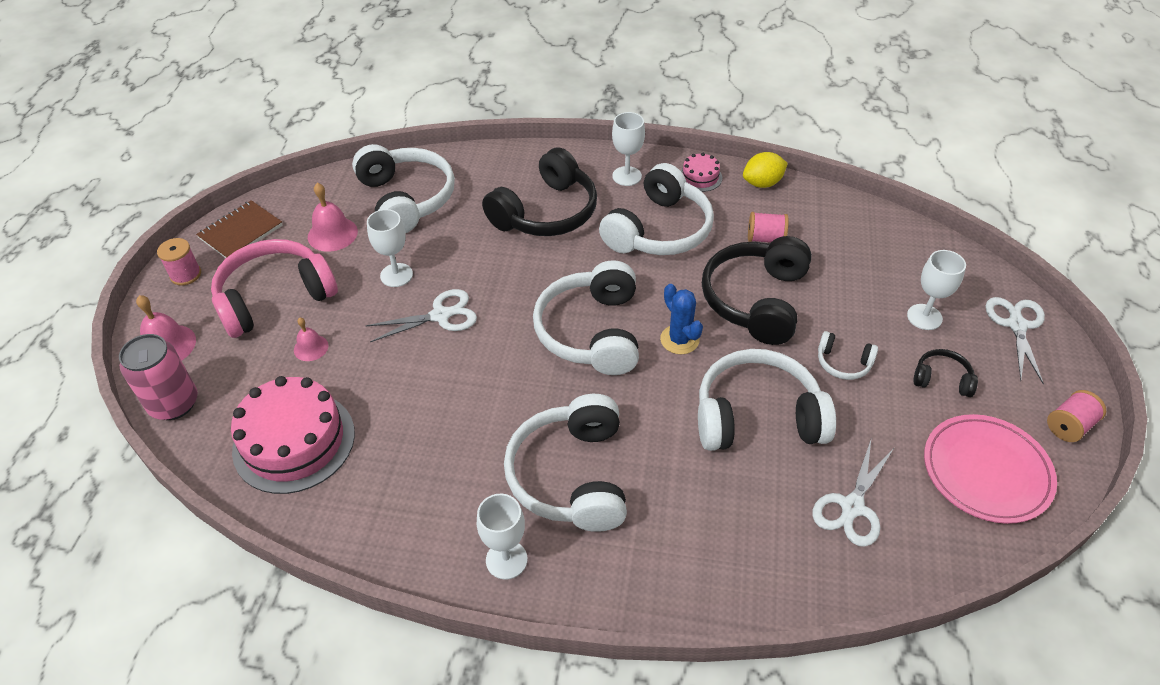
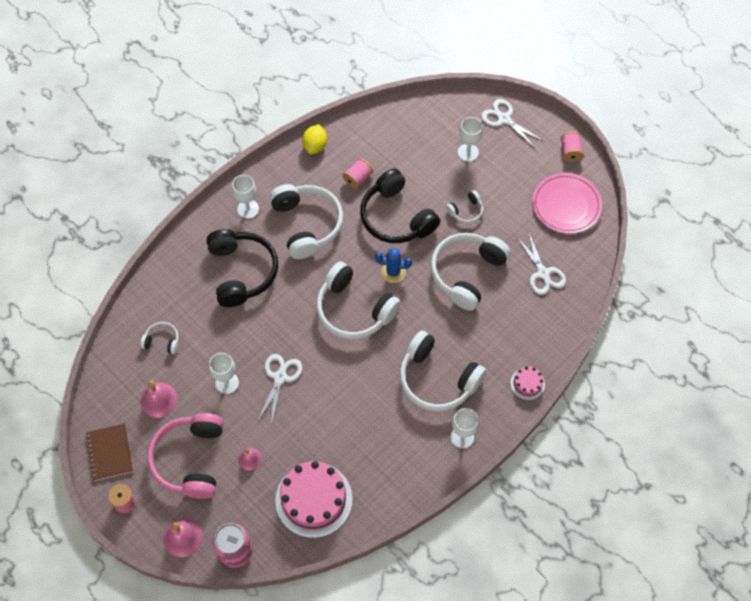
camera: 55 degrees left, 15 degrees up
(406, 199) = (162, 341): white headphones -> white headphones, size x0.46
(700, 177) = (282, 172): pink cake -> pink cake (527, 384)
(942, 379) = (508, 178): black headphones -> none

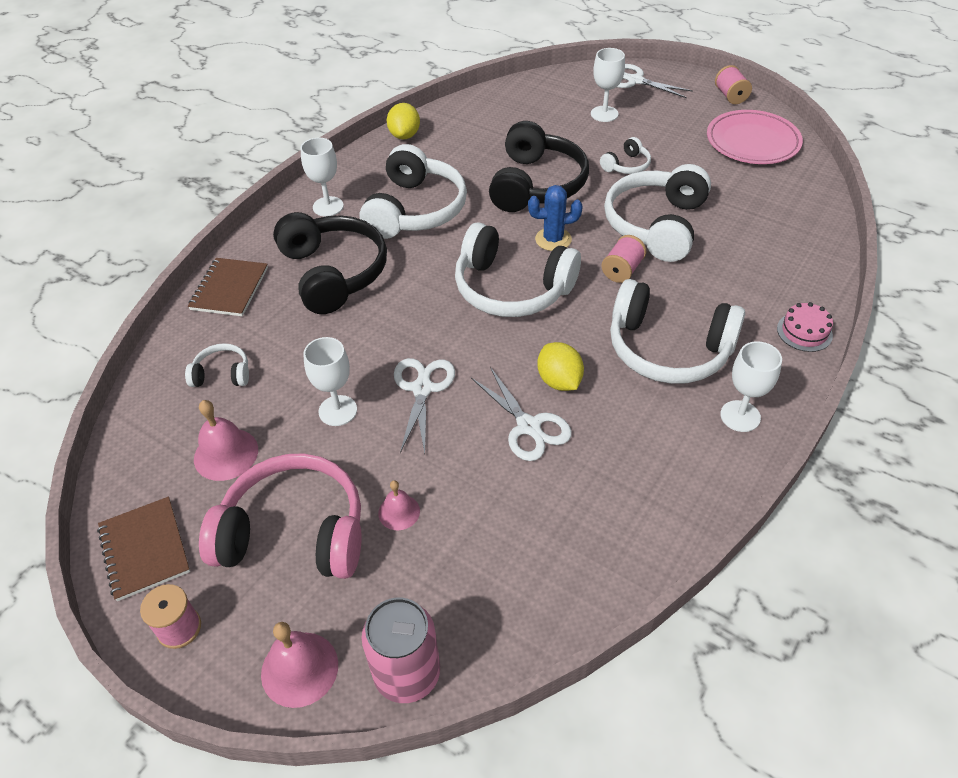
camera: 10 degrees left, 15 degrees down
(173, 272) = (229, 289): none -> brown notebook
(190, 459) = (294, 533): pink headphones -> pink headphones turned 105 degrees clockwise
(306, 224) = (415, 210): white headphones -> white headphones turned 45 degrees clockwise
(313, 499) = (529, 554): pink cake -> none
(358, 178) = (471, 156): pink spool -> pink spool (622, 270)
(363, 389) = (559, 381): none -> yellow lemon
(396, 217) = (536, 184): black headphones -> black headphones turned 120 degrees counterclockwise
(543, 273) = (759, 209): white scissors -> white scissors (529, 426)

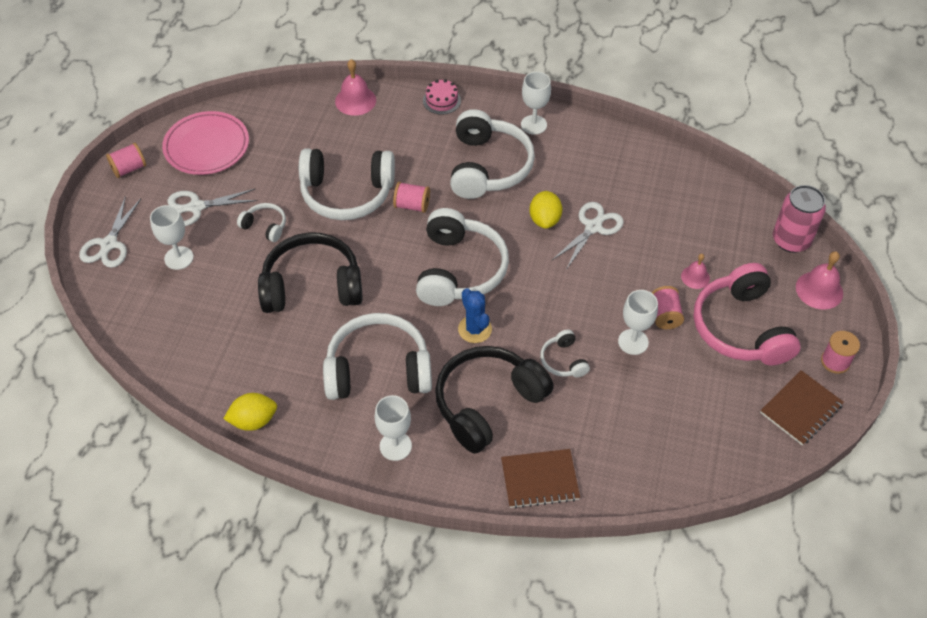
camera: 110 degrees left, 5 degrees up
(222, 374) = (636, 436): white headphones -> white headphones (563, 360)
(226, 454) = (705, 397): pink bell -> pink bell (355, 100)
(357, 455) = (665, 315): none -> pink spool
(422, 388) = (588, 297): white scissors -> white scissors (196, 207)
(553, 239) = (388, 256): blue cactus -> blue cactus (475, 329)
(559, 381) = (545, 220): yellow lemon -> yellow lemon turned 45 degrees counterclockwise

